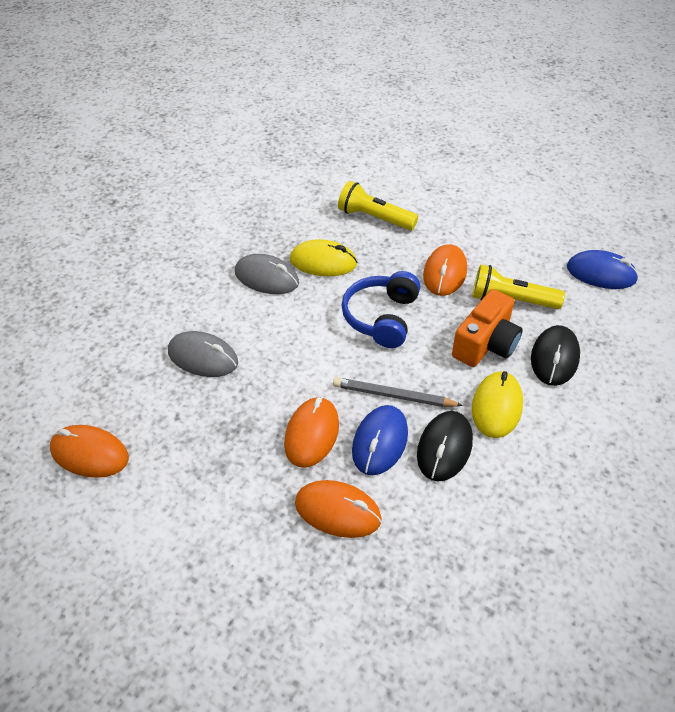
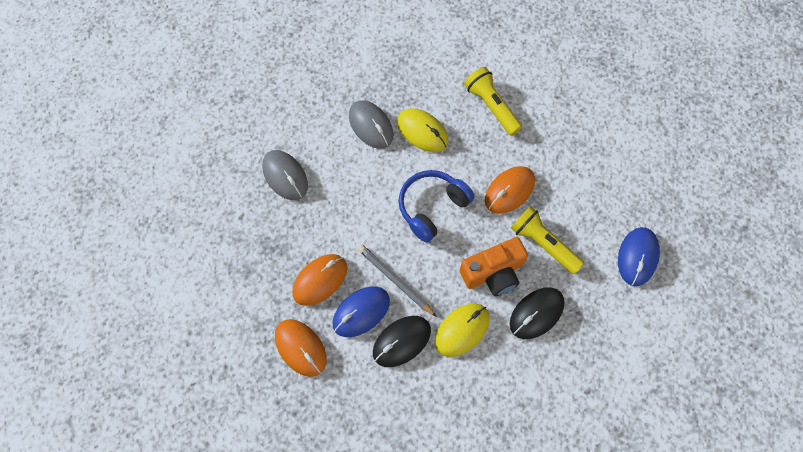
camera: 30 degrees right, 20 degrees up
(89, 454) = (173, 216): orange mouse -> none
(601, 273) = (637, 257): blue mouse -> blue mouse turned 60 degrees clockwise

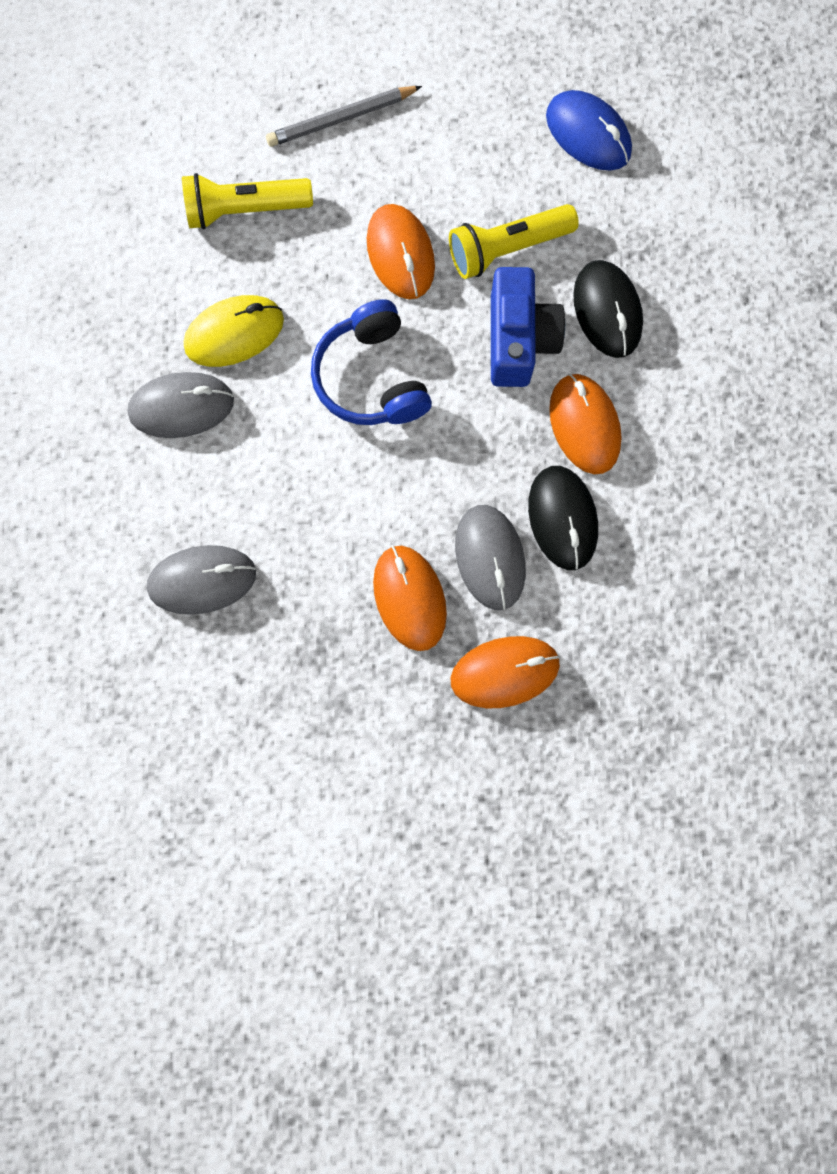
camera: 65 degrees left, 10 degrees up
(361, 312) = (490, 558): blue mouse -> grey mouse
(395, 280) = (462, 485): grey pencil -> grey pencil (341, 119)
(462, 330) = (584, 425): yellow mouse -> orange mouse
(493, 273) = (518, 340): orange camera -> blue camera

